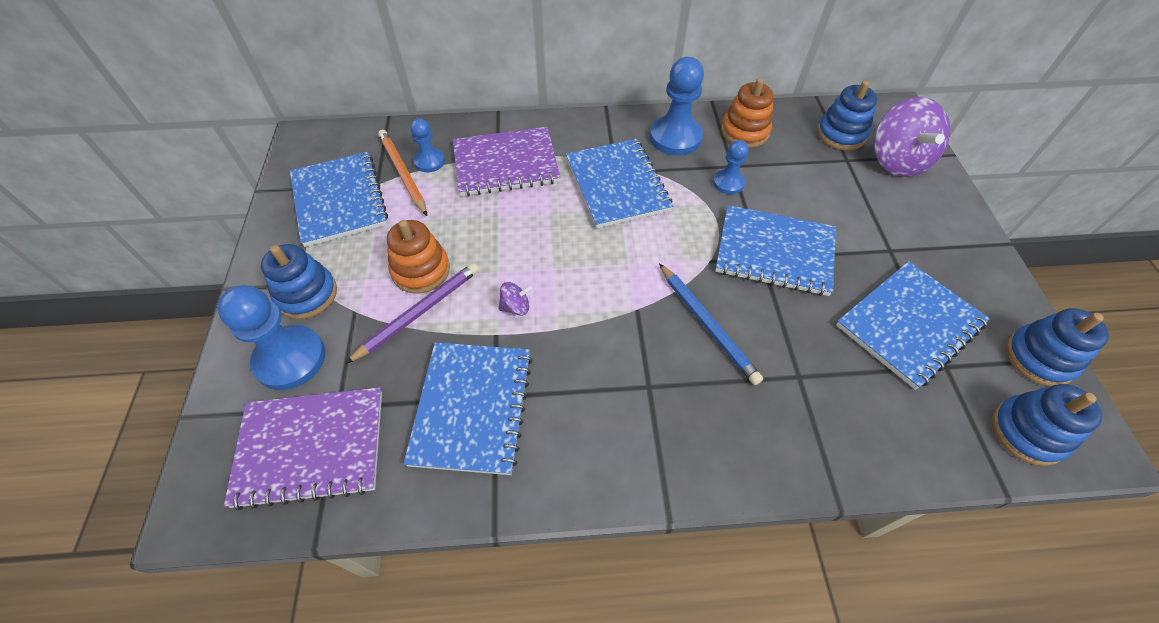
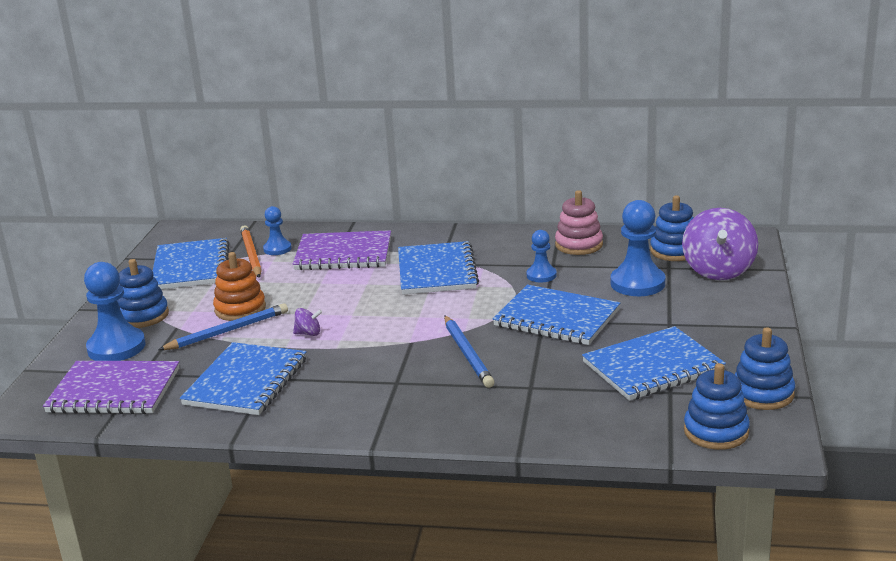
camera: 15 degrees right, 30 degrees down
(419, 313) = (227, 331): purple pencil -> blue pencil
(675, 137) = (509, 245): blue pawn -> blue pawn (637, 283)
(744, 132) = (579, 245): orange stacking toy -> pink stacking toy

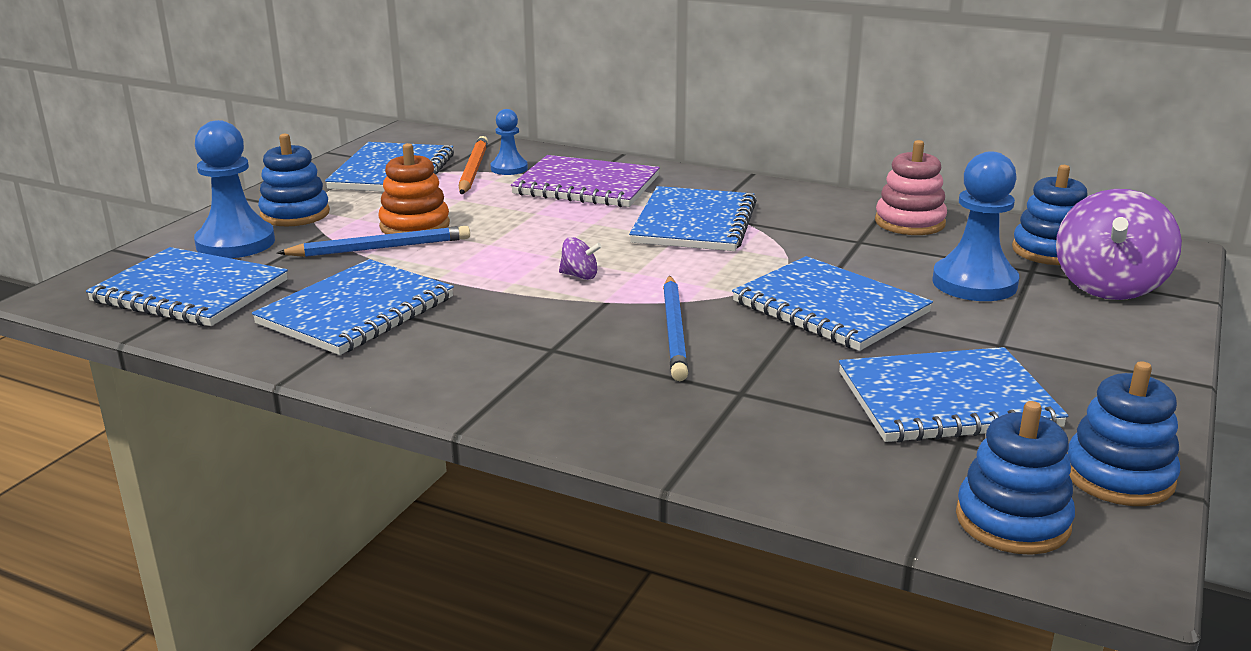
camera: 15 degrees right, 0 degrees up
(114, 391) = (190, 291): purple notebook -> blue notebook
(308, 333) = (478, 268): purple spinning top -> purple spinning top (579, 276)
(541, 275) = (836, 251): blue pawn -> none

